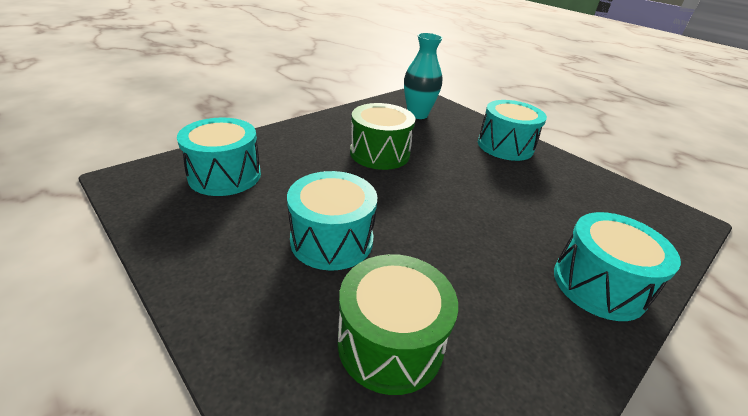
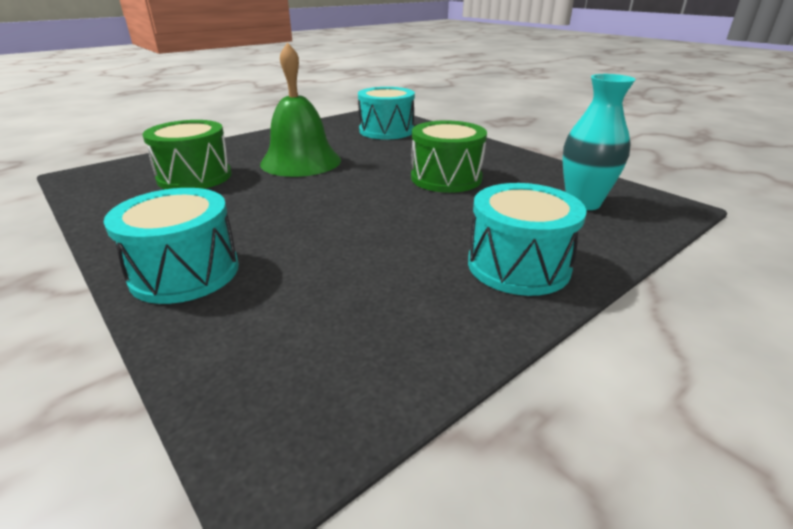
camera: 95 degrees right, 5 degrees down
(332, 240) = (301, 161): turquoise drum -> green bell

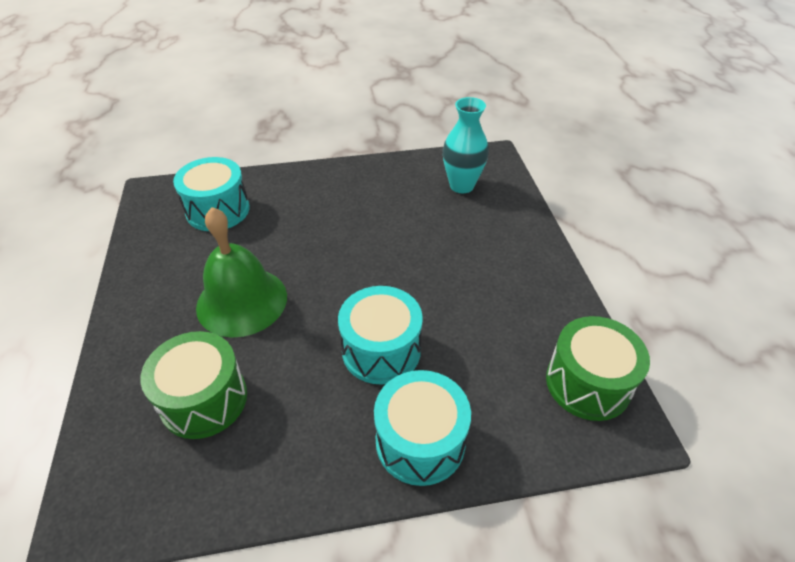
camera: 60 degrees left, 15 degrees up
(446, 178) = (367, 226): green drum -> green drum (587, 383)
(518, 265) = (518, 258): turquoise drum -> turquoise drum (381, 350)

